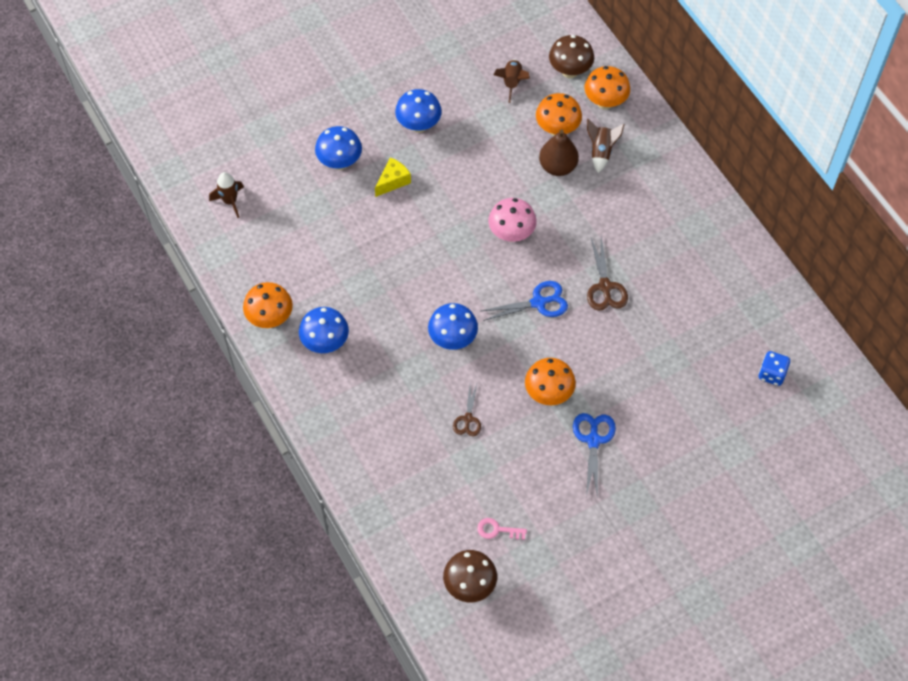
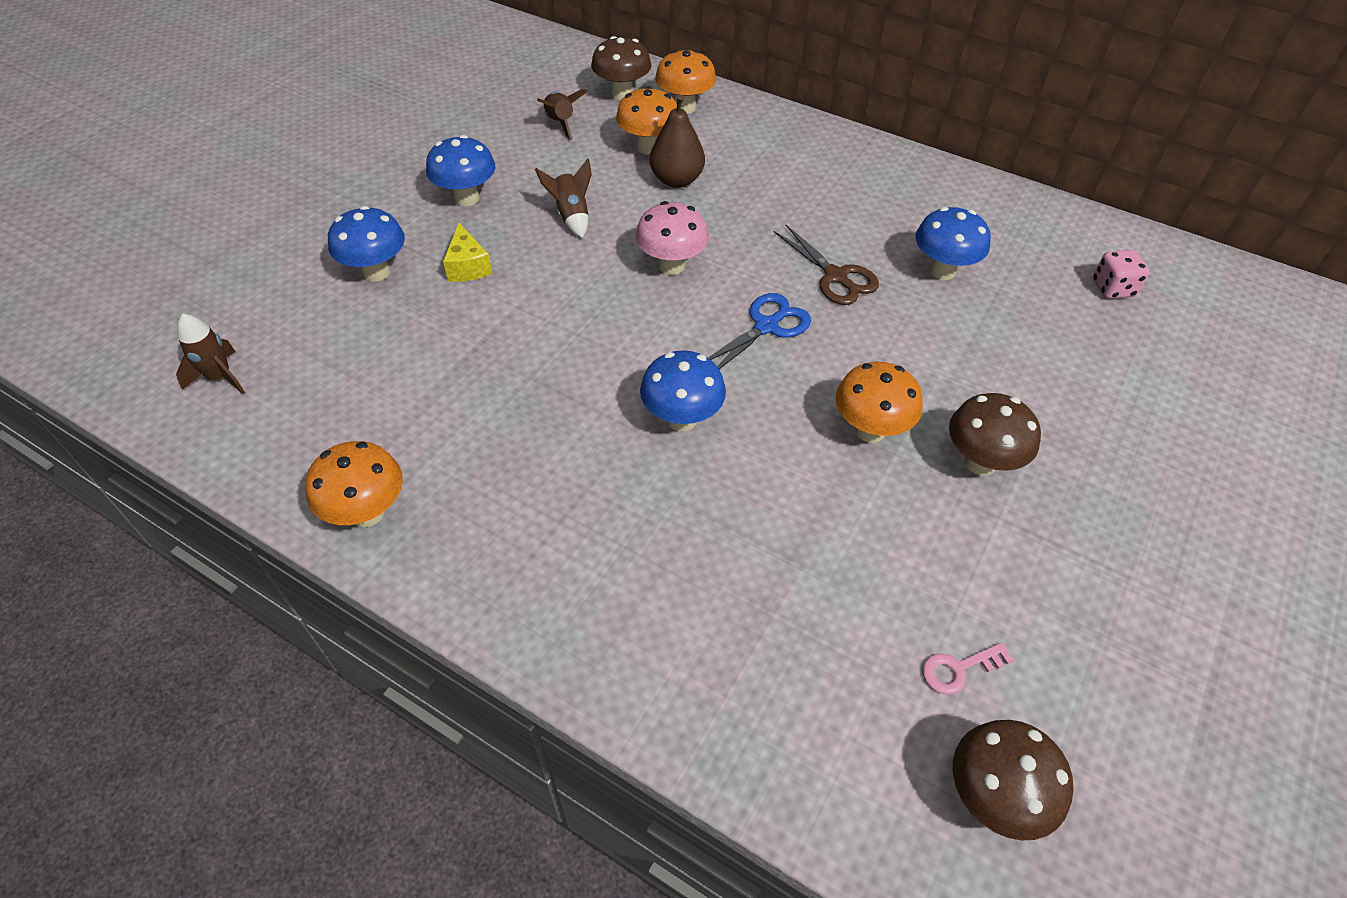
camera: 30 degrees left, 10 degrees down
(325, 343) = (483, 509): blue mushroom -> blue mushroom (942, 270)
(393, 181) = (468, 266): yellow cheese -> yellow cheese turned 150 degrees clockwise
(468, 419) = (783, 518): brown scissors -> none
(593, 440) = (980, 462): blue scissors -> brown mushroom
(601, 152) = (717, 150): brown rocket -> brown rocket (571, 216)
(771, 374) = (1112, 288): blue dice -> pink dice

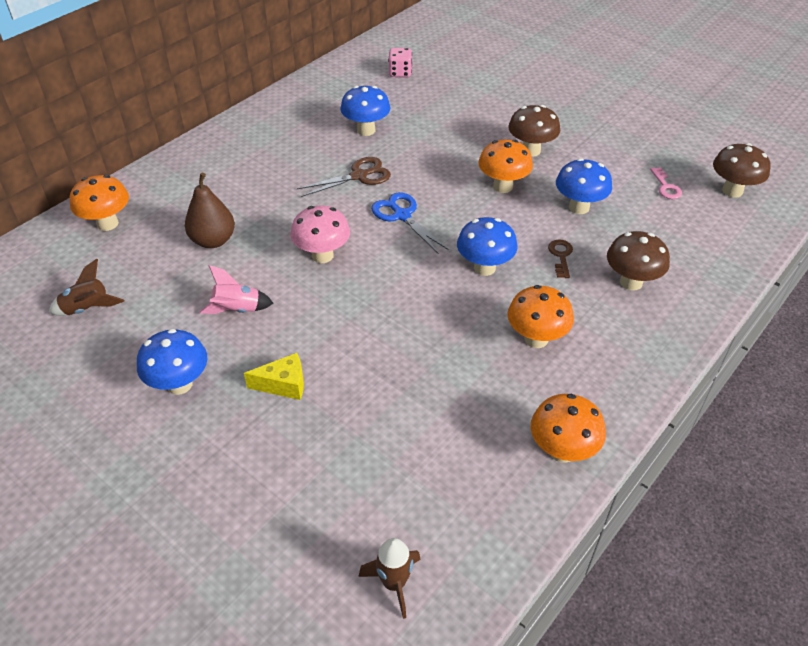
camera: 80 degrees left, 5 degrees down
(376, 272) = (270, 456): blue mushroom -> blue mushroom (579, 207)
(571, 216) = (237, 310): brown rocket -> pink rocket
(622, 94) = (61, 262): brown mushroom -> brown mushroom (631, 282)
(648, 147) = (157, 253): orange mushroom -> orange mushroom (536, 339)
(726, 507) = (561, 256): none -> brown key

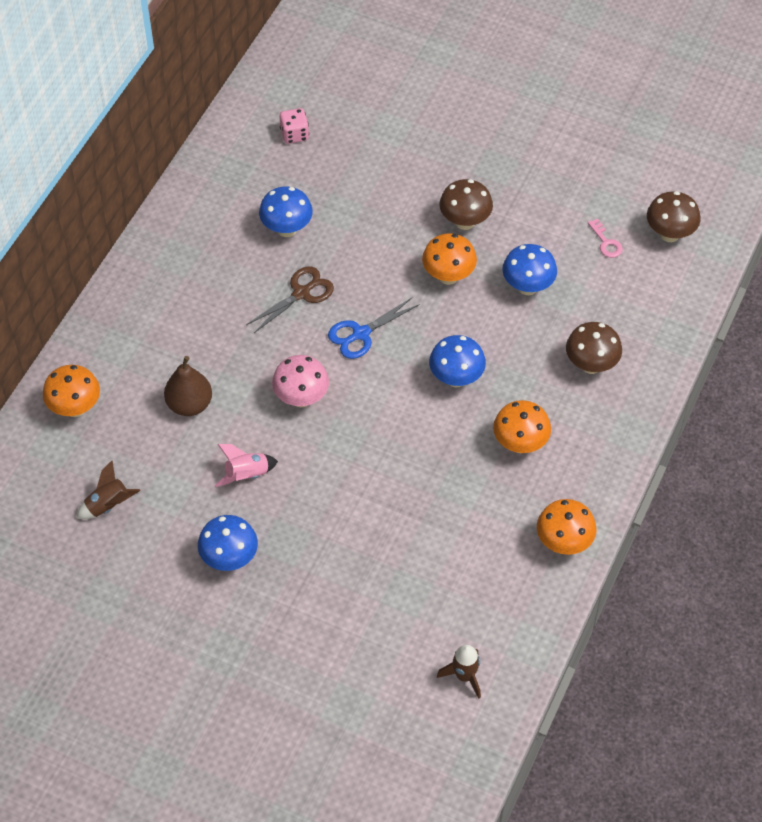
camera: 15 degrees left, 10 degrees up
(284, 385) = (319, 538): yellow cheese -> none
(402, 215) = (360, 334): blue scissors -> blue scissors turned 75 degrees counterclockwise
(561, 256) = (522, 349): brown key -> none

